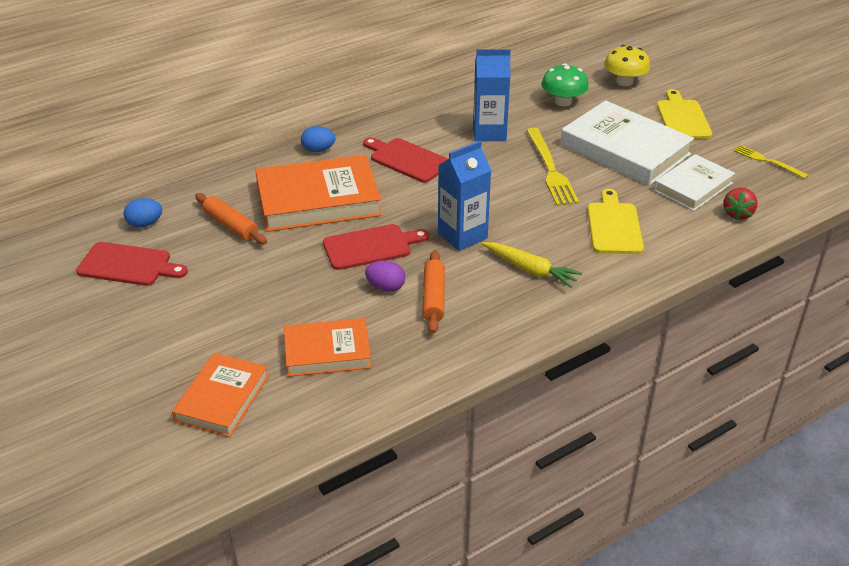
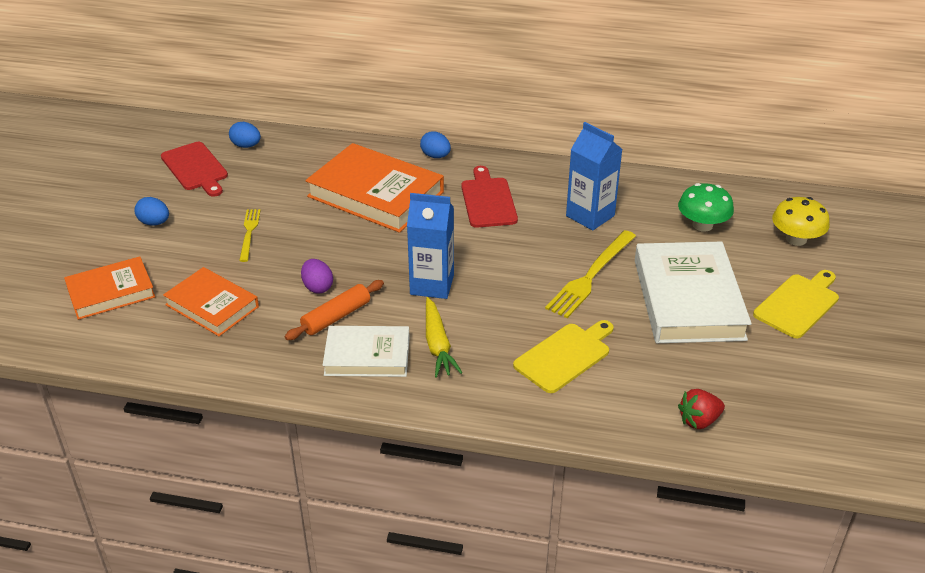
camera: 45 degrees right, 0 degrees up
(165, 326) = (154, 223): none -> blue egg
(231, 225) = (293, 178): orange rolling pin -> none
(371, 247) = (355, 251): red cutting board -> none
(693, 187) = (697, 370): white book -> white book (367, 356)
(767, 161) = (819, 395): yellow fork -> yellow fork (249, 233)

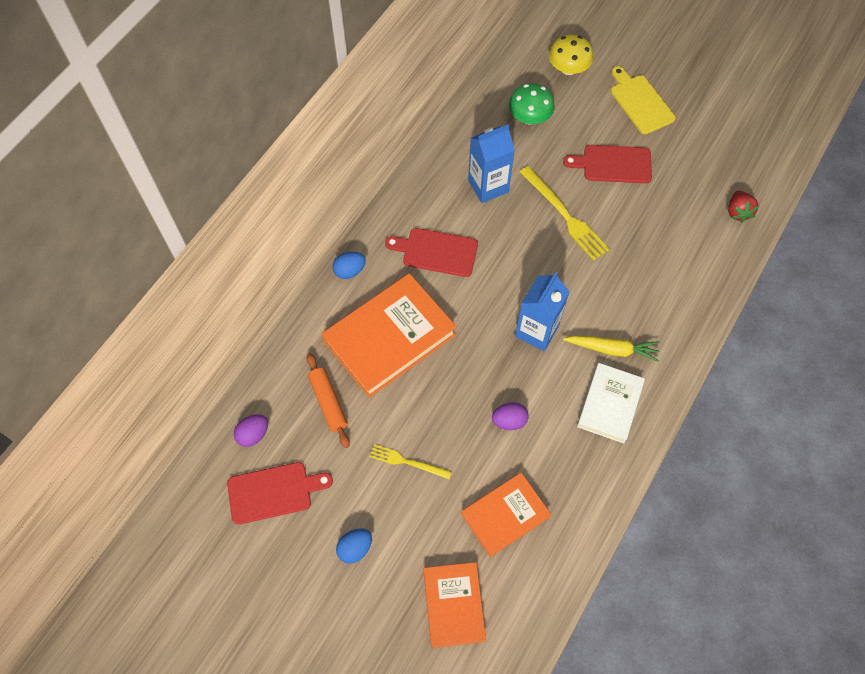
camera: 70 degrees left, 25 degrees up
(246, 146) = (253, 434): blue egg -> purple egg
(336, 317) = (554, 416): orange rolling pin -> orange rolling pin (328, 402)
(565, 356) = (650, 267): yellow cutting board -> none
(688, 299) = (613, 164): white book -> red cutting board

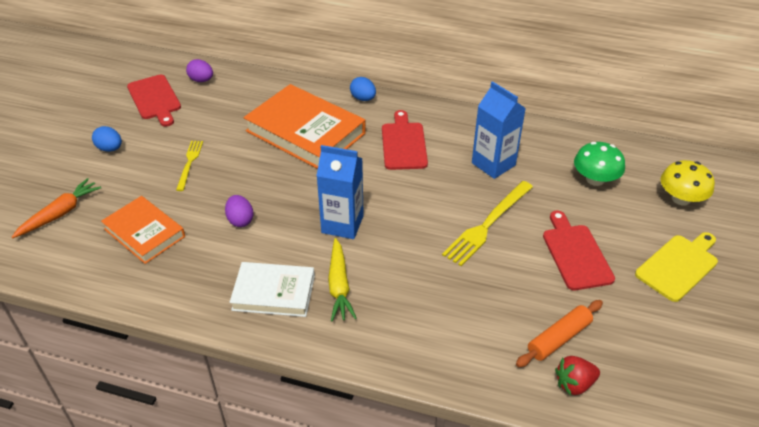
camera: 75 degrees right, 20 degrees down
(328, 402) = (236, 111): orange rolling pin -> orange rolling pin (558, 338)
(454, 605) = (60, 214): orange book -> orange carrot

